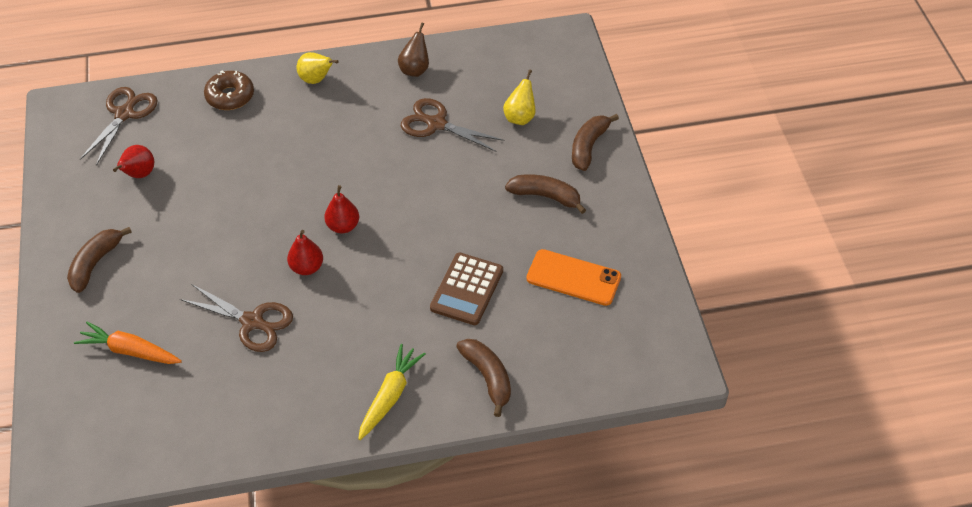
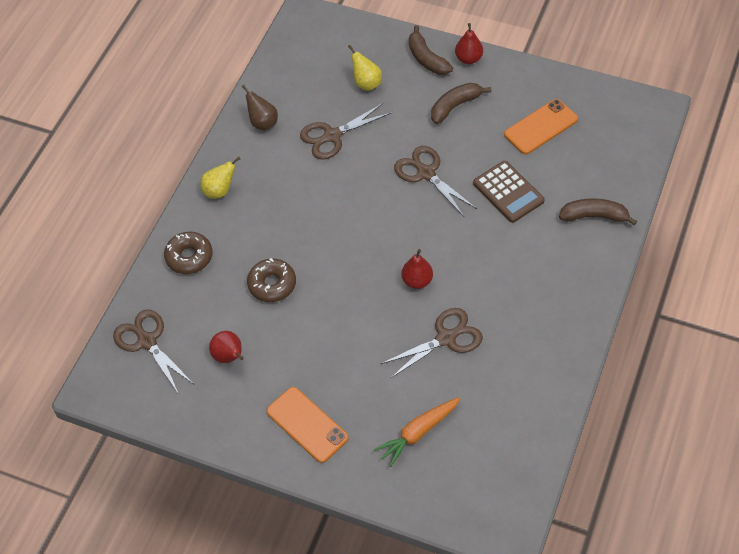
camera: 55 degrees left, 5 degrees up
(96, 263) = (307, 425): brown banana -> orange phone
(235, 165) = (272, 284): none -> brown donut
(343, 226) = (392, 240): red pear -> red pear (468, 59)
(390, 396) = (573, 280): yellow carrot -> none
(443, 213) = (426, 173): none -> brown scissors

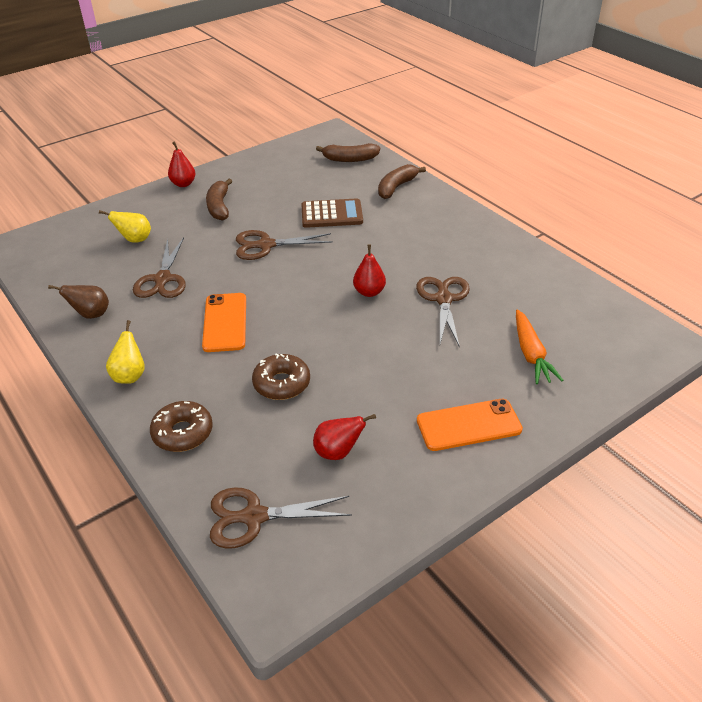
camera: 60 degrees left, 15 degrees down
(426, 59) = (155, 202): brown banana -> brown banana (349, 159)
(541, 127) = (289, 178): orange phone -> orange phone (225, 322)

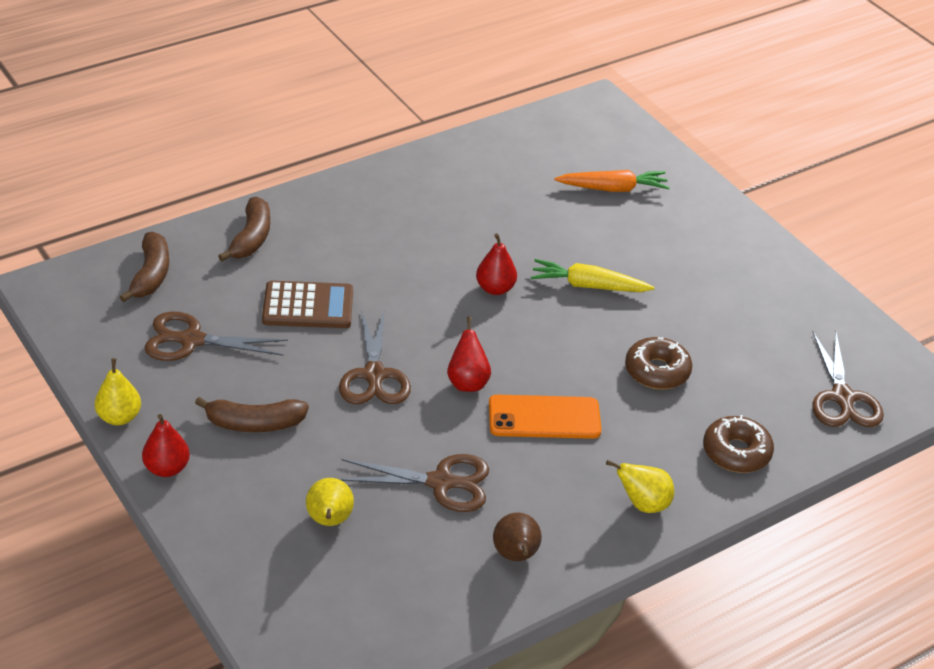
camera: 90 degrees left, 0 degrees up
(224, 165) = (119, 417): none -> yellow pear
(332, 214) = (308, 306): brown calculator -> brown calculator turned 90 degrees clockwise
(338, 452) = (756, 335): red pear -> red pear (467, 382)
(385, 341) = (588, 286): none -> yellow carrot
(396, 187) = (251, 238): brown banana -> brown banana turned 120 degrees counterclockwise
(443, 299) = (516, 233): brown scissors -> brown scissors (191, 340)
(468, 425) = (715, 246): orange phone -> none

